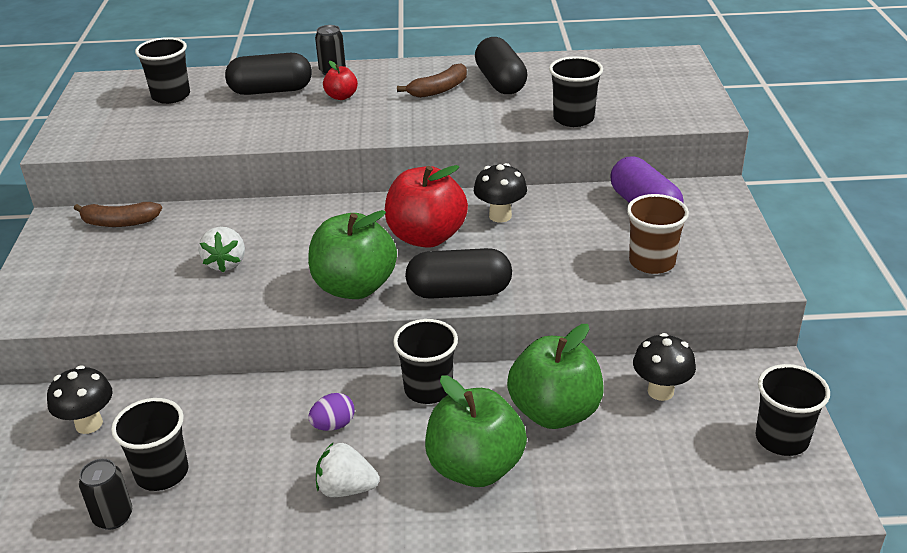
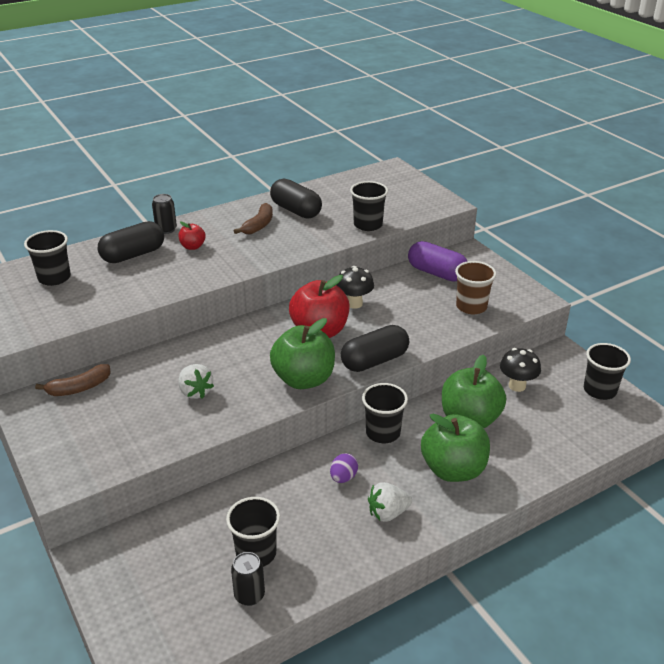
camera: 30 degrees left, 0 degrees up
(89, 424) = (168, 543): black mushroom -> none

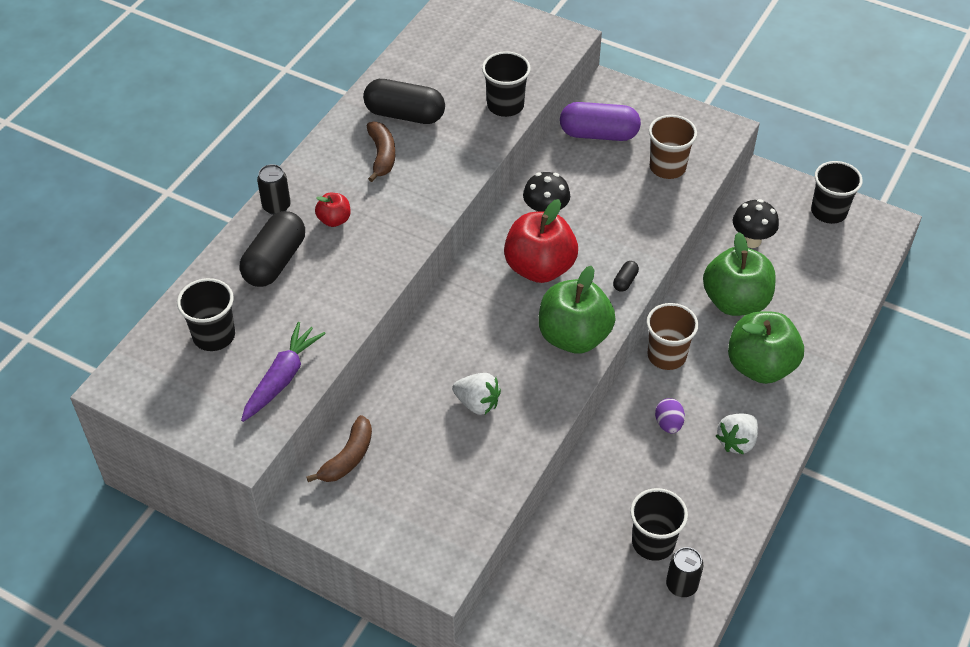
camera: 30 degrees left, 15 degrees up
(67, 313) = (282, 378): none -> purple carrot
(374, 361) = (625, 281): black capsule -> black capsule, size x0.43
(383, 433) = (666, 355): black cup -> brown cup

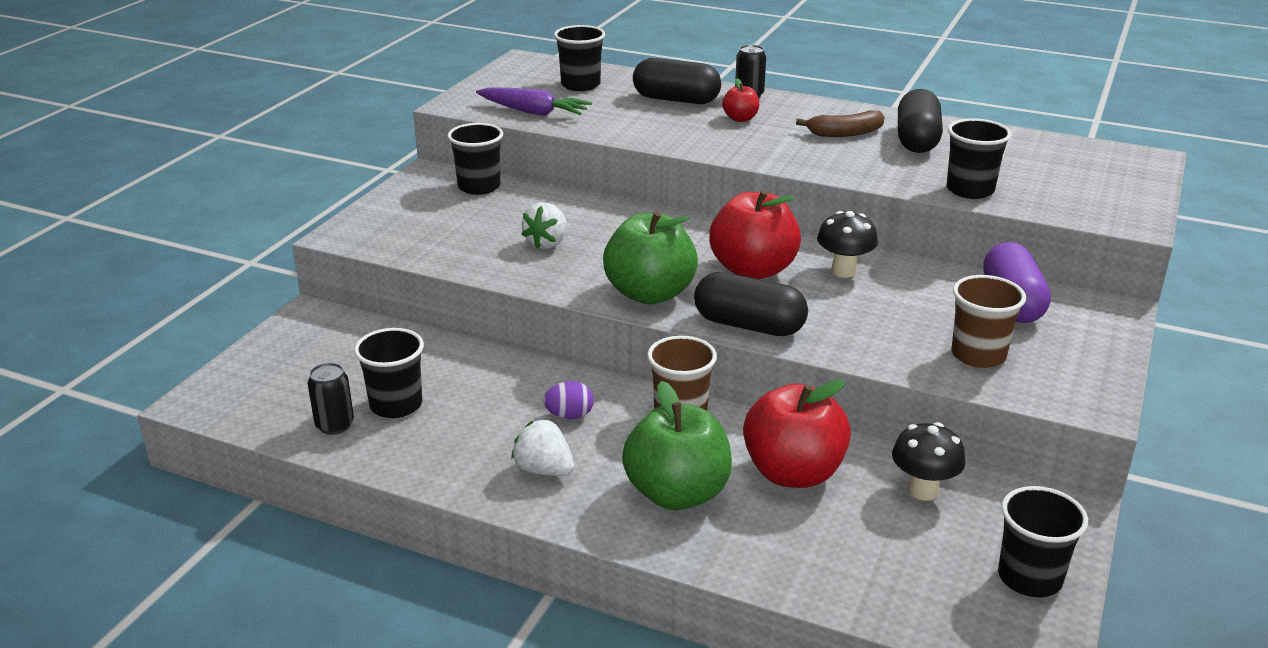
camera: 85 degrees right, 20 degrees down
(348, 457) = (479, 187): brown banana -> black cup
(625, 281) = (749, 325): black capsule -> black capsule, size x2.32
(735, 301) = (793, 473): green apple -> red apple

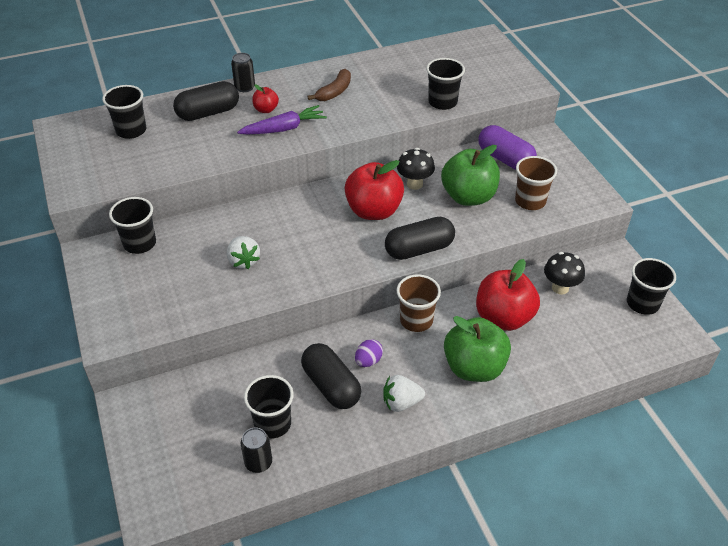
camera: 45 degrees left, 15 degrees up
(534, 112) = (135, 170): purple carrot -> purple carrot (284, 129)
(650, 294) = (347, 261): green apple -> green apple (468, 197)
(917, 140) = (375, 78): black capsule -> black capsule (331, 386)

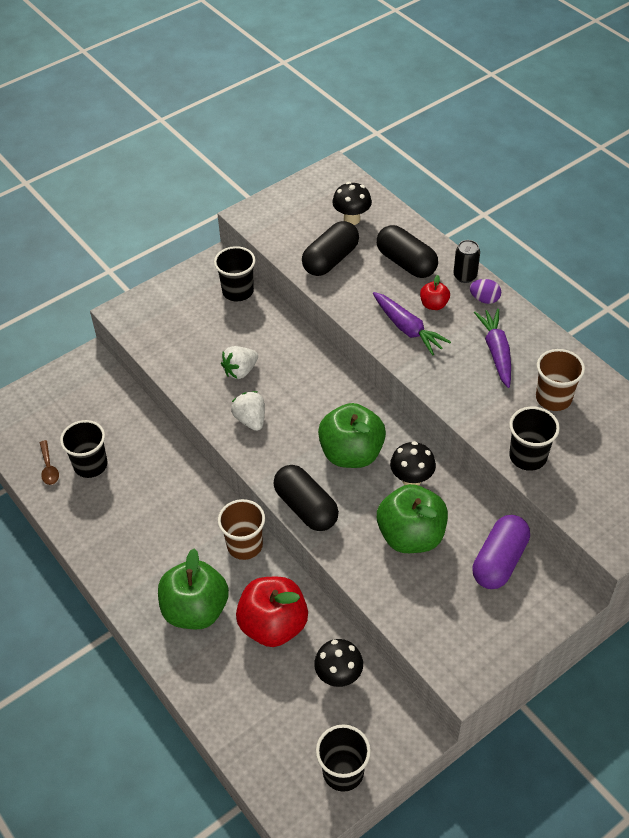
camera: 75 degrees right, 5 degrees up
(131, 130) = (351, 219): black cup -> black mushroom
(258, 463) = (49, 468): black can -> brown spoon
(331, 386) = (142, 496): black capsule -> black capsule (330, 260)
(334, 92) = (496, 352): brown banana -> purple carrot
(368, 361) = (180, 517): purple egg -> purple egg (484, 299)
(374, 211) = (351, 453): red apple -> green apple
(401, 402) = (136, 556): white strawberry -> white strawberry (250, 420)
(530, 201) = (429, 601): brown cup -> brown cup (553, 398)

